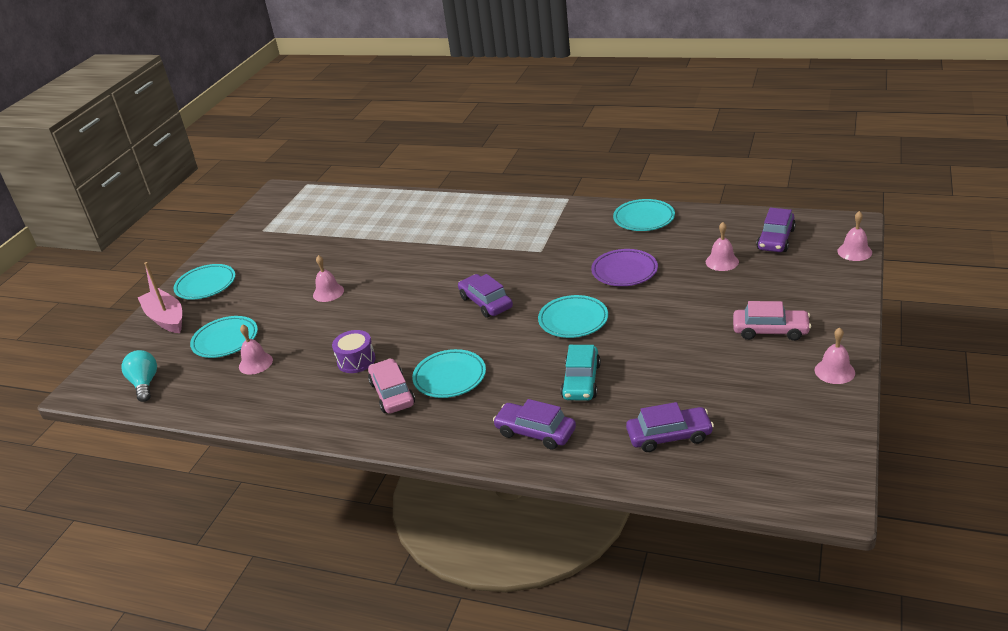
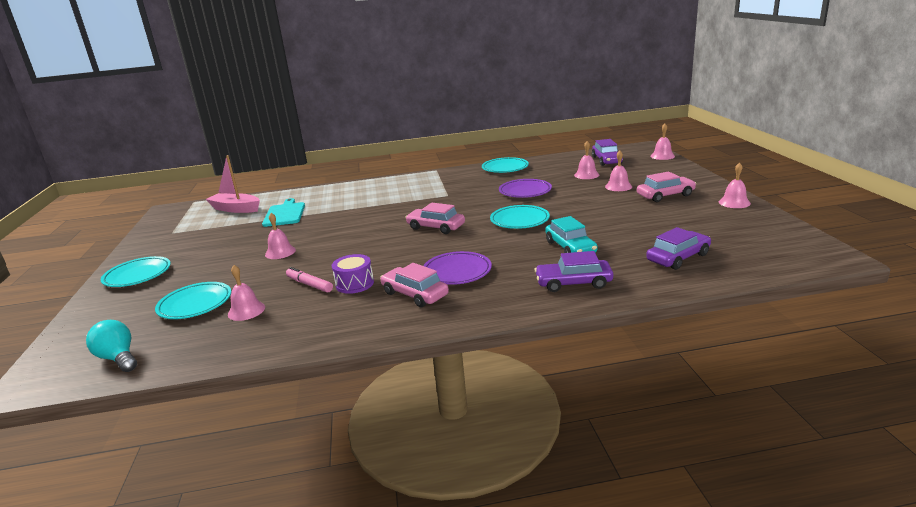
camera: 30 degrees left, 10 degrees down
(166, 318) = (107, 306): pink boat -> pink boat (236, 209)
(321, 348) = (309, 284): none -> pink marker
(370, 232) = (285, 214): none -> turquoise cutting board
(450, 377) = (457, 272): turquoise plate -> purple plate
(486, 302) = (436, 227): purple car -> pink car
(735, 296) = (618, 186): none -> pink bell

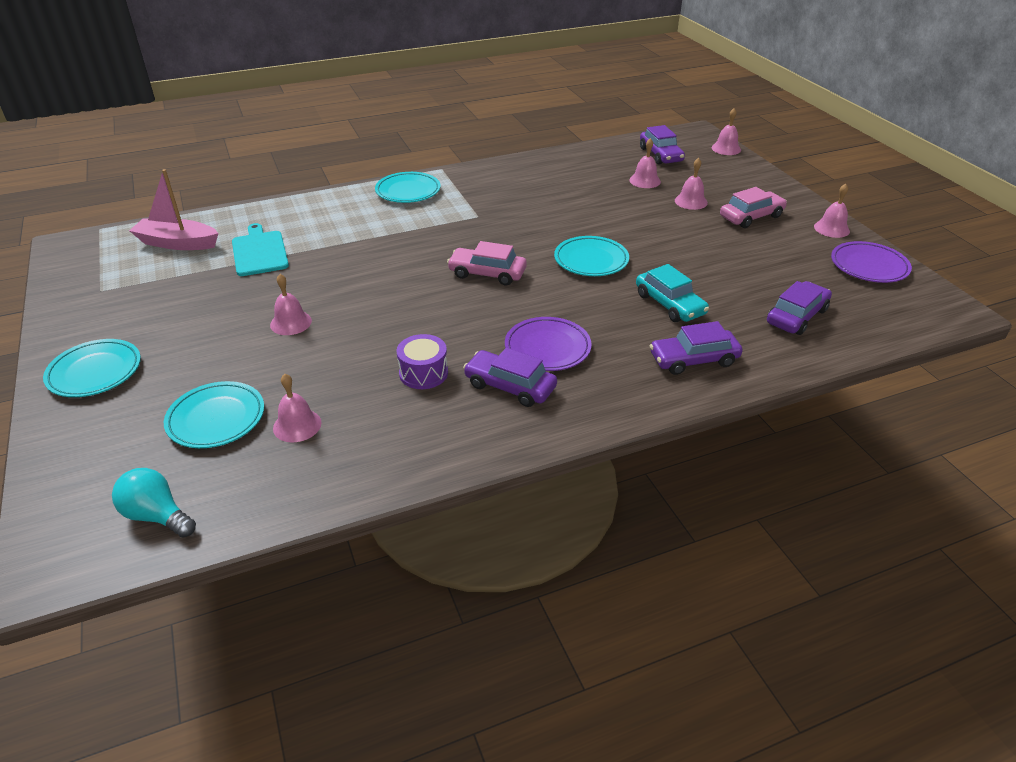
camera: 15 degrees left, 15 degrees up
(309, 284) = (362, 377): pink marker -> none
(415, 294) = (510, 386): pink car -> purple car
(505, 168) = (535, 167): turquoise plate -> turquoise plate (408, 191)
(525, 191) = (578, 210): purple plate -> purple plate (869, 266)

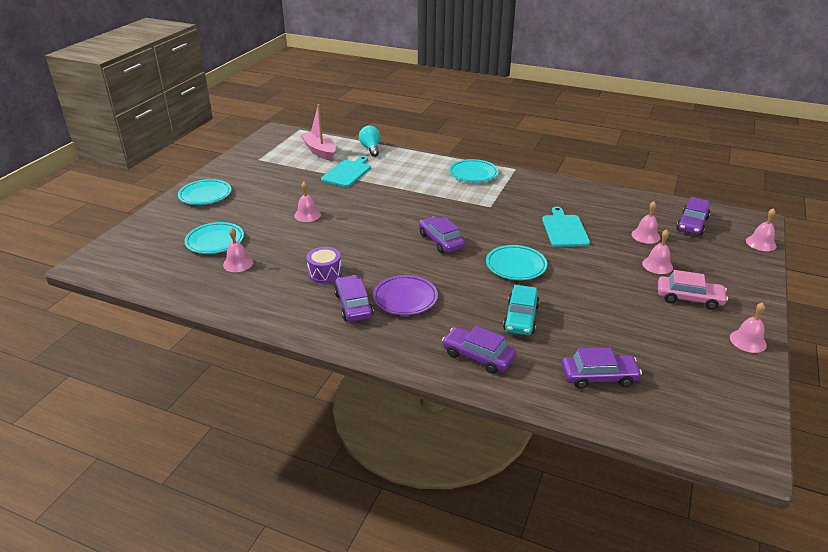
camera: 45 degrees right, 5 degrees down
(157, 515) = (140, 267): turquoise light bulb -> turquoise light bulb (371, 148)
(487, 273) = (441, 241): pink car -> purple car
(576, 206) = (564, 229): none -> turquoise cutting board
(869, 266) = (729, 382): purple plate -> none

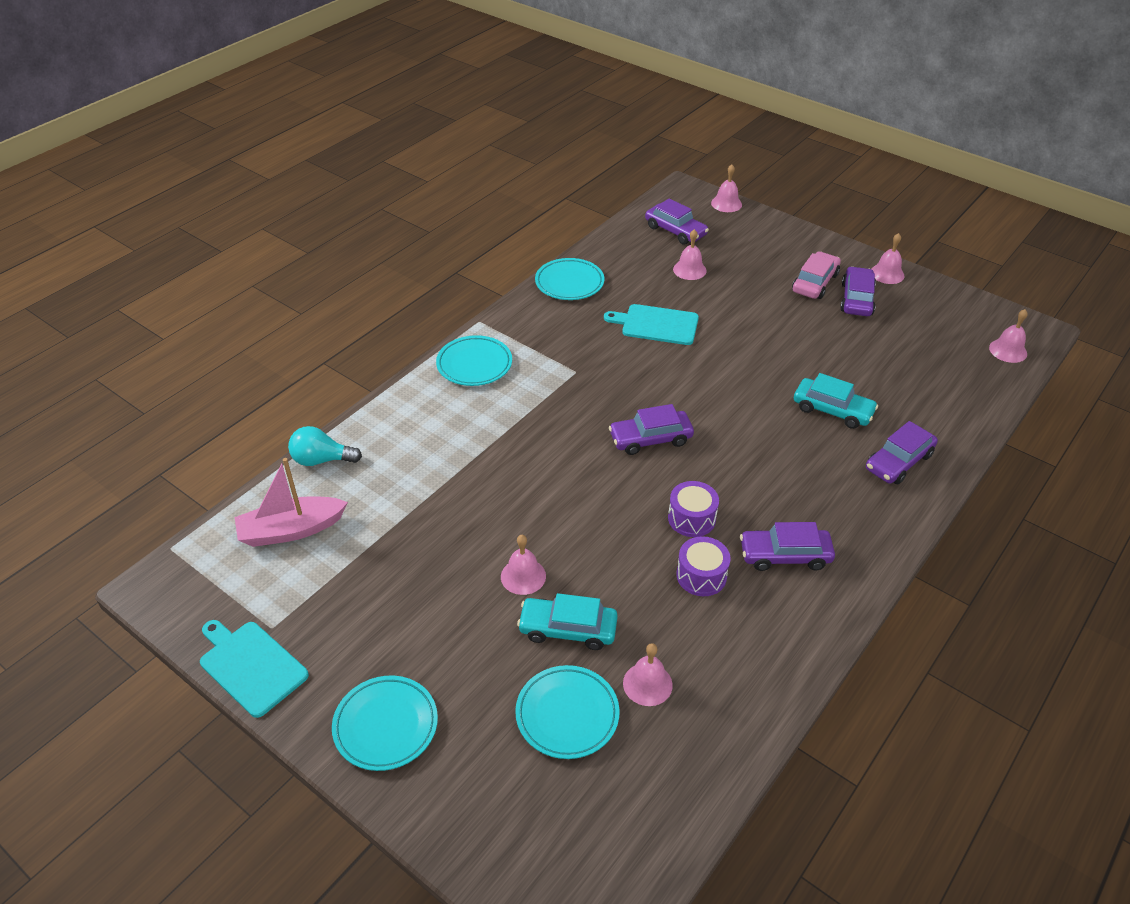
camera: 75 degrees left, 10 degrees up
(272, 233) = (568, 629): none -> turquoise car
(347, 172) = (397, 504): turquoise cutting board -> turquoise cutting board (251, 665)
(373, 264) = (691, 518): none -> purple drum
(405, 298) = (778, 501): purple plate -> none
(515, 266) = (727, 386): turquoise plate -> turquoise plate (569, 283)
(599, 377) = (935, 383): purple car -> purple car (856, 299)
(657, 265) = (751, 282): pink bell -> pink bell (1008, 350)

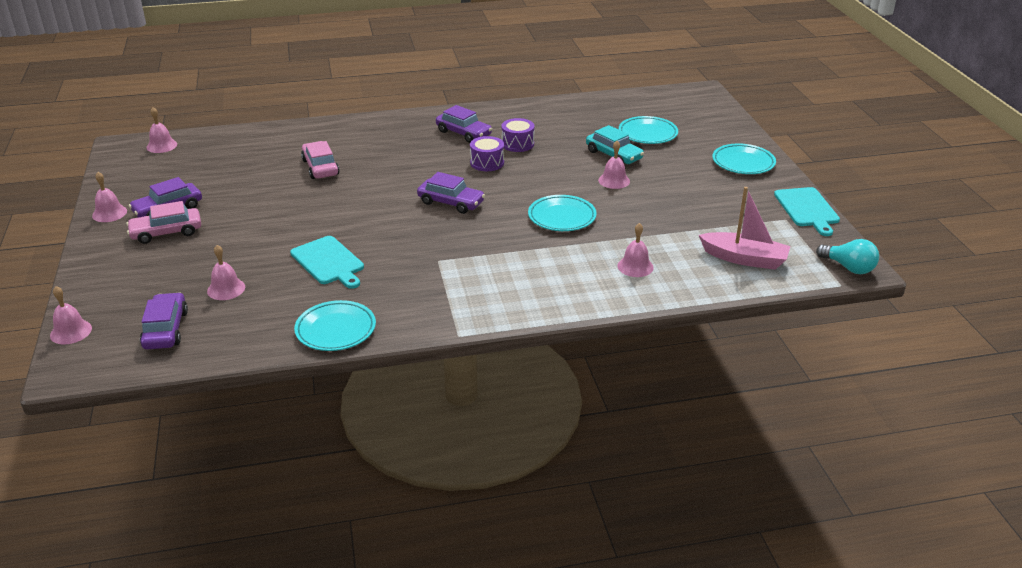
camera: 140 degrees left, 10 degrees down
(321, 460) = (693, 290): turquoise light bulb -> turquoise light bulb (848, 268)
(474, 364) = (506, 302): turquoise plate -> turquoise plate (562, 217)
(647, 684) = (597, 127): pink bell -> pink bell (635, 266)
(832, 410) = (320, 167): turquoise car -> pink car
(898, 461) = (336, 136): purple car -> none

